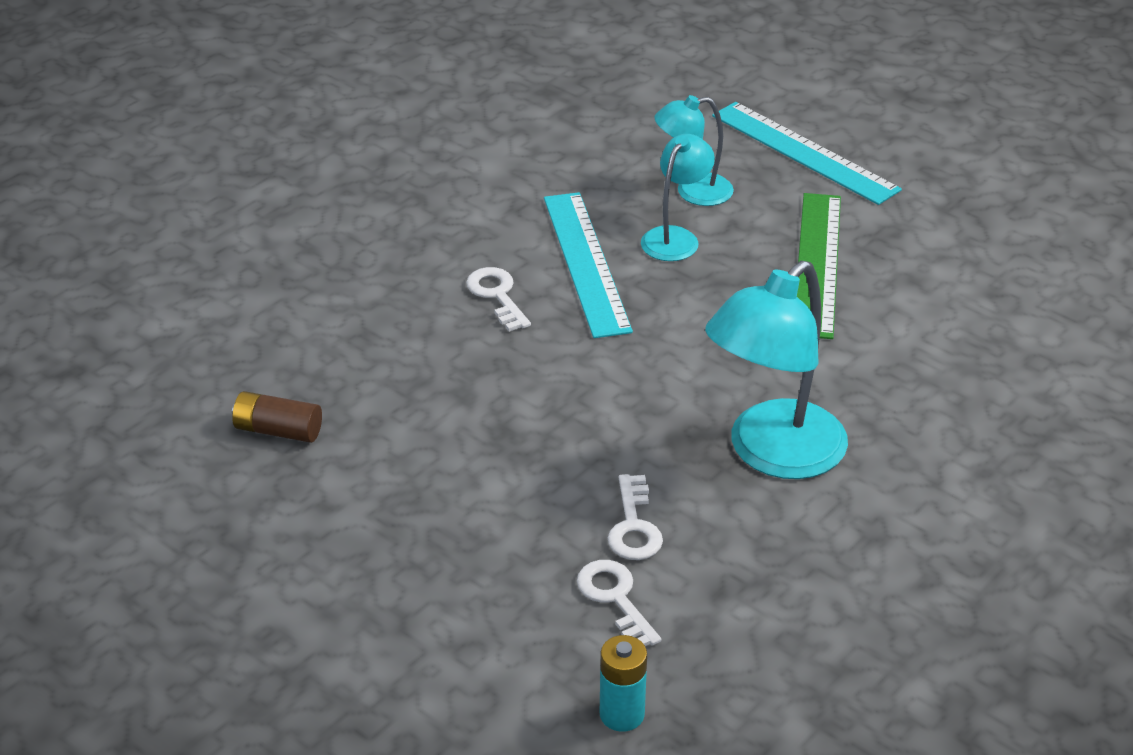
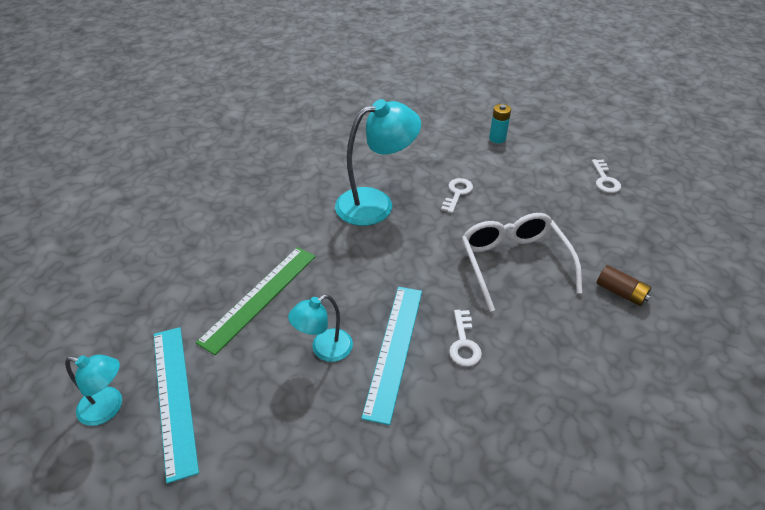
camera: 155 degrees left, 5 degrees up
(469, 424) = (513, 263): none -> white glasses
(615, 598) = (480, 171): white key -> white key (605, 180)
(692, 192) = (282, 388): turquoise lamp -> turquoise lamp (108, 408)

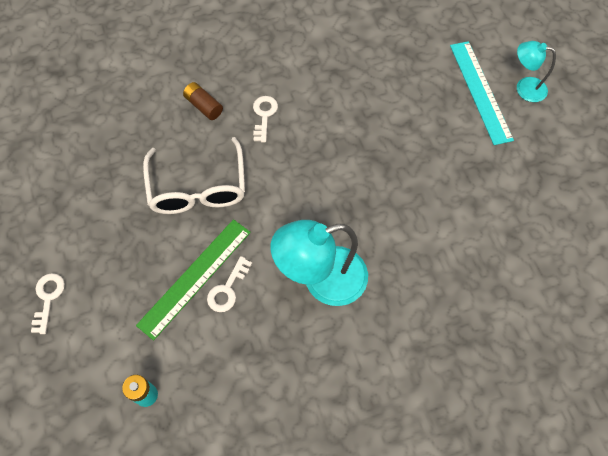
camera: 175 degrees left, 20 degrees up
(259, 297) = (433, 169): green ruler -> green ruler (195, 277)
(324, 349) = (374, 118): turquoise lamp -> none
(394, 349) = (319, 114): turquoise ruler -> none
(620, 292) = (116, 150): brown battery -> brown battery (204, 106)

